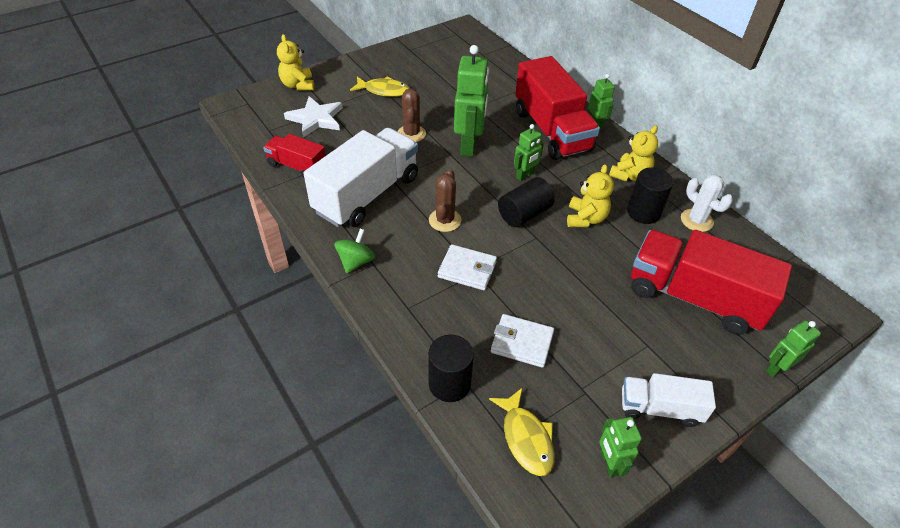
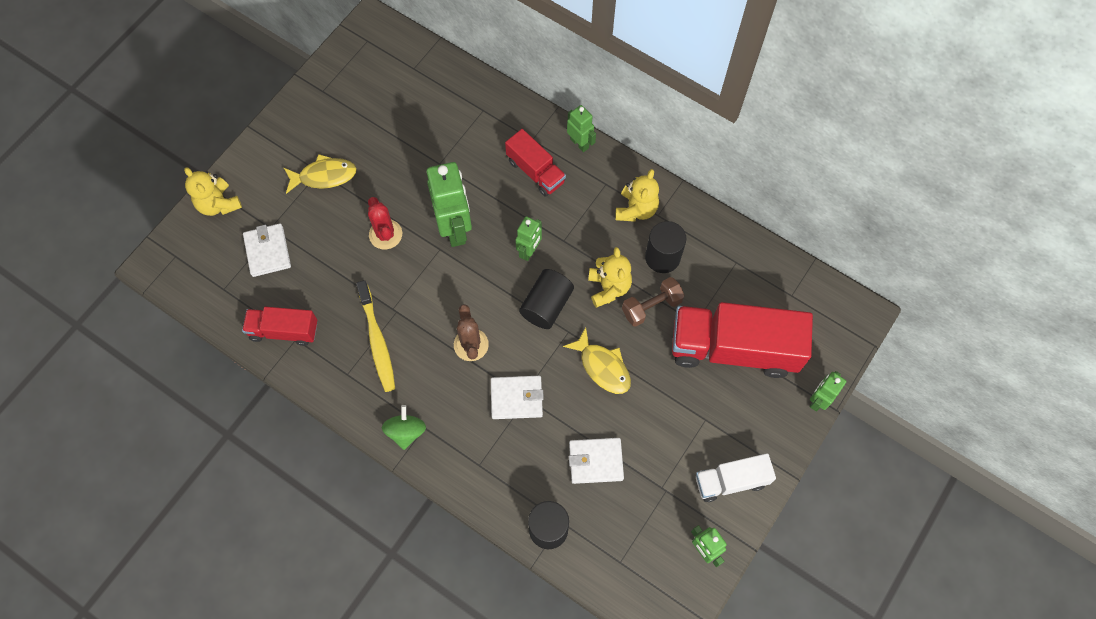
camera: 20 degrees left, 20 degrees up
(316, 119) = (267, 251): white star -> white wallet
(367, 194) = (377, 341): white truck -> yellow toothbrush
(411, 134) = (385, 234): brown cactus -> red cactus
(526, 438) = (630, 555): yellow fish -> yellow fish (602, 367)
(551, 130) = (535, 171): red truck -> red truck, size x0.54
(621, 243) = (651, 307): none -> brown dumbbell
(696, 220) = (716, 248): white cactus -> none

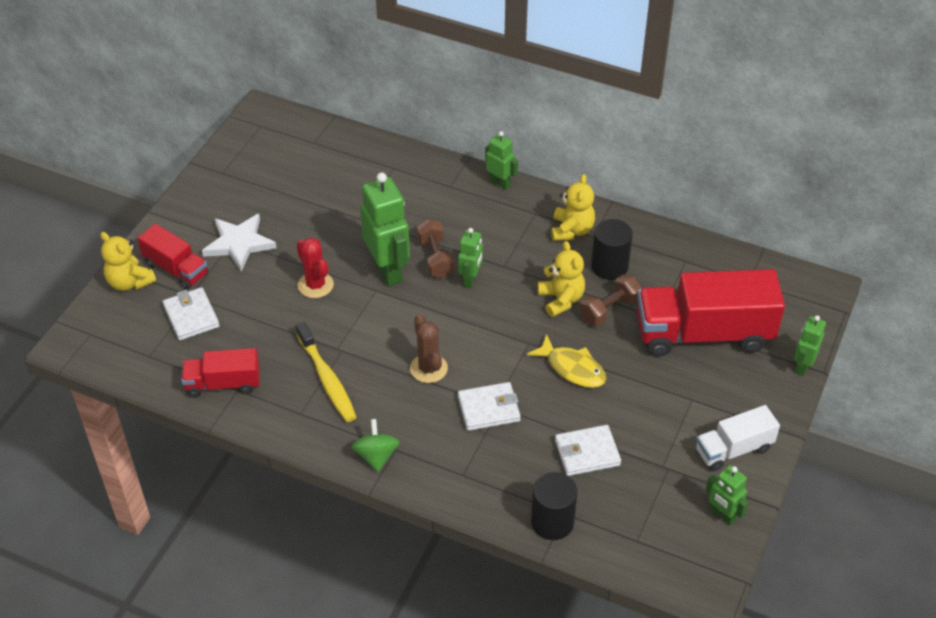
camera: 10 degrees left, 20 degrees down
(324, 176) = (239, 243): yellow fish -> white star
(501, 222) = (435, 258): none -> brown dumbbell
(535, 171) = (460, 212): red truck -> red truck (176, 269)
(546, 305) = (500, 323): black cylinder -> none

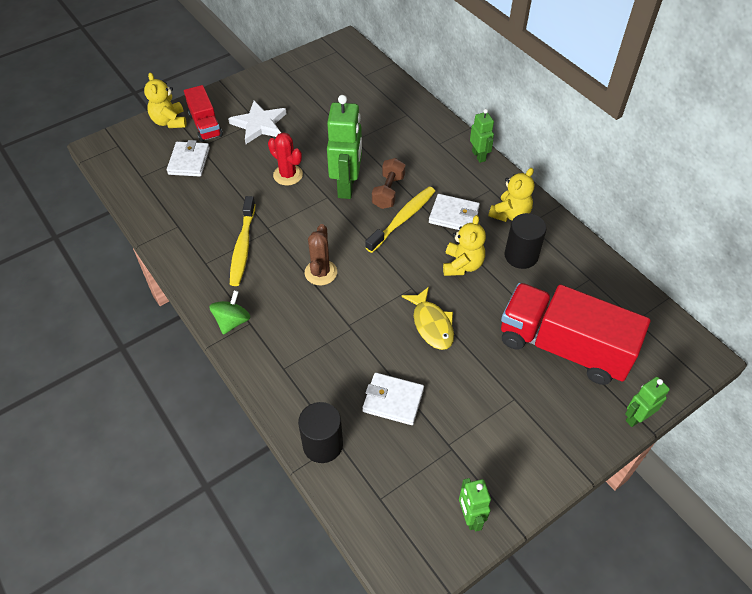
camera: 30 degrees right, 5 degrees up
(223, 384) = (171, 217): red truck -> none
(315, 285) = (288, 175): red cactus -> red cactus turned 45 degrees counterclockwise
(470, 279) = (403, 219): green robot -> yellow toothbrush
(489, 409) = (342, 325): white wallet -> white wallet (454, 215)
(609, 310) = (496, 290): brown dumbbell -> none
(733, 449) = (521, 462): white truck -> none

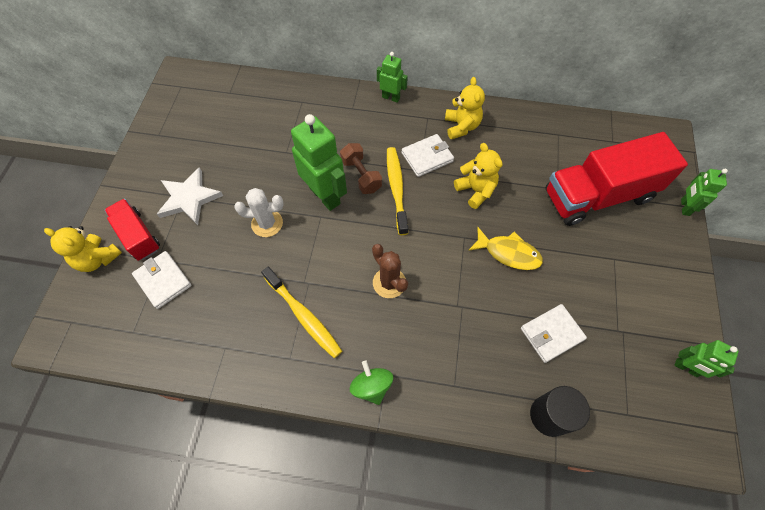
camera: 45 degrees left, 10 degrees up
(205, 125) = (138, 236): red truck -> red truck turned 150 degrees counterclockwise
(288, 175) = (267, 223): red cactus -> white cactus
(521, 256) = (502, 152): black cylinder -> none

